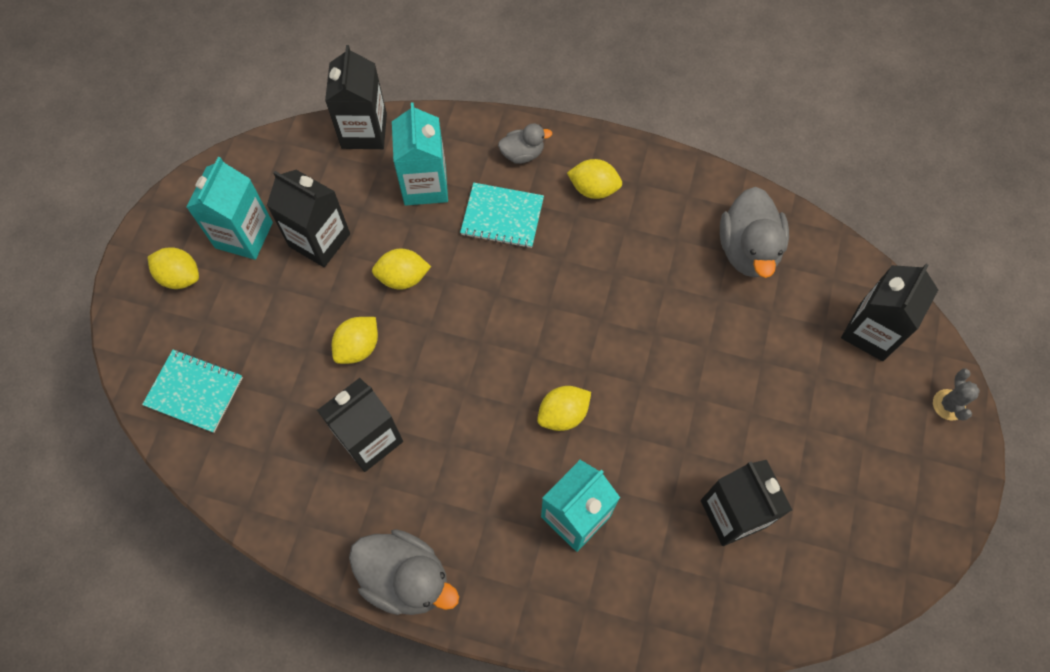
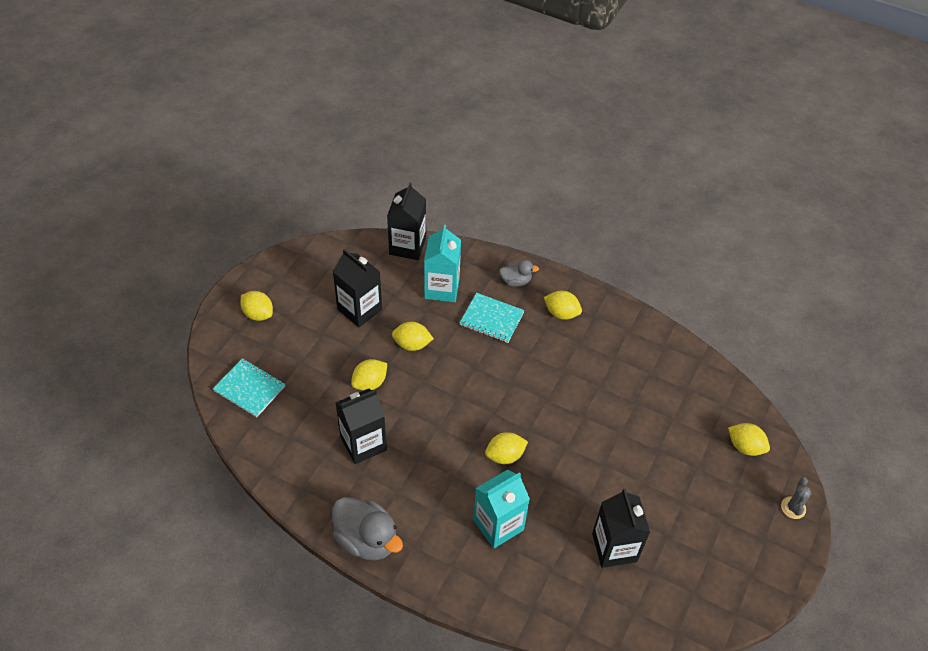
camera: 10 degrees right, 15 degrees down
(244, 235) = (308, 296): turquoise carton -> none
(748, 249) = (665, 374): grey duck -> none
(871, 331) = (745, 447): black carton -> yellow lemon

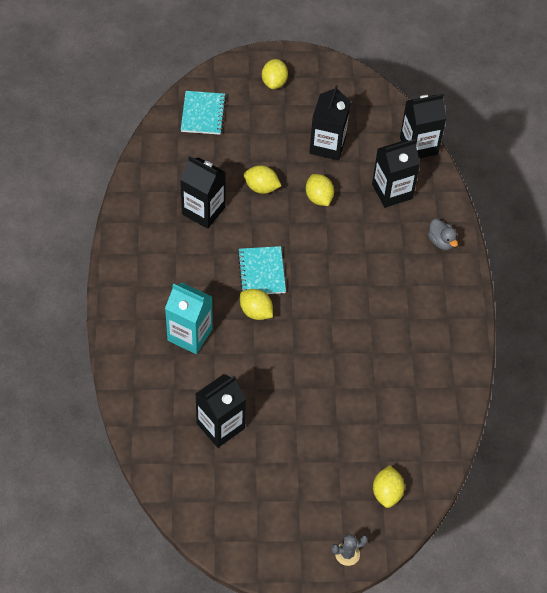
camera: 60 degrees right, 5 degrees up
(367, 539) = (124, 253): grey duck -> none
(442, 288) = (392, 191): turquoise carton -> black carton
(491, 319) = (386, 242): turquoise notebook -> turquoise notebook (262, 272)
(561, 313) = (431, 291): yellow lemon -> none

